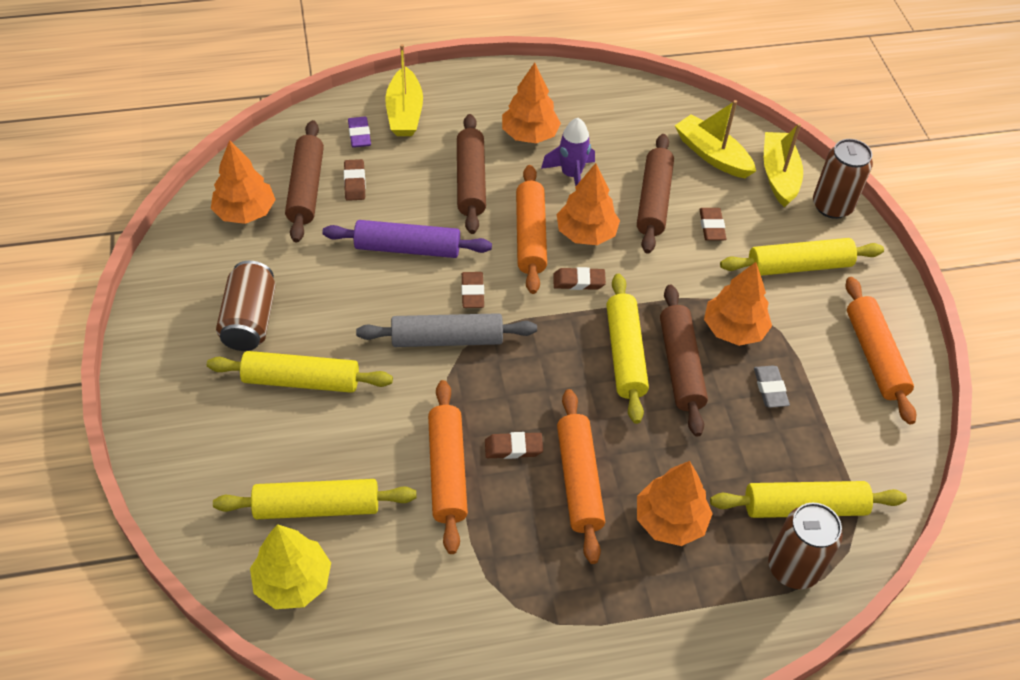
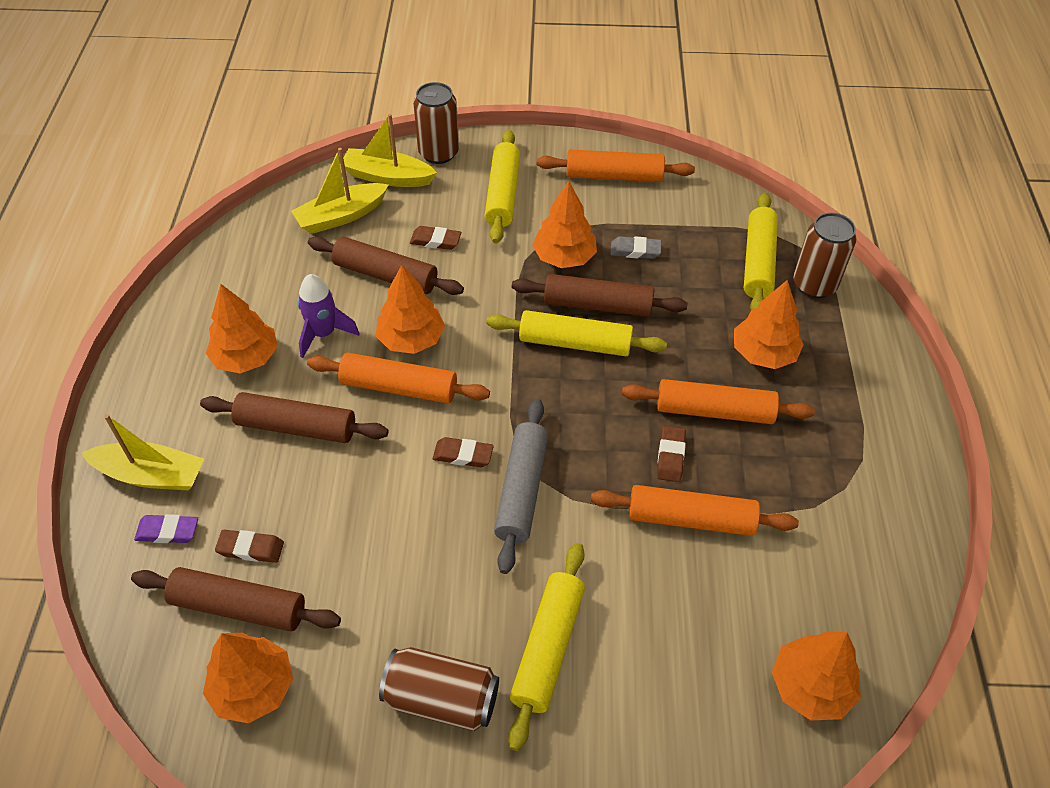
camera: 75 degrees left, 0 degrees up
(293, 581) = (810, 687): yellow tree -> orange tree
(317, 507) = (721, 651): yellow rolling pin -> none
(407, 248) = (378, 507): purple rolling pin -> none
(578, 281) = (474, 359): brown eraser -> none

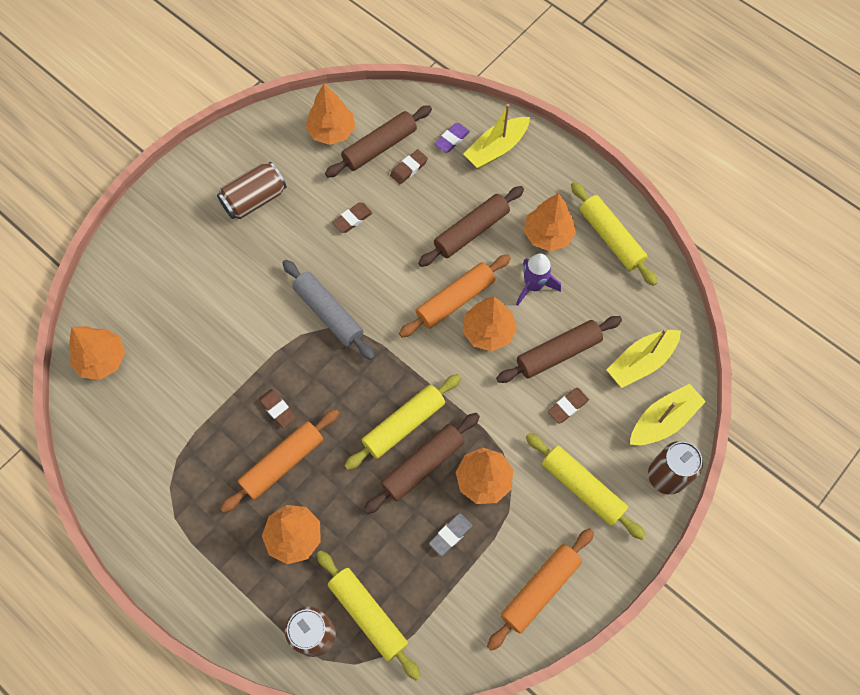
camera: 130 degrees right, 15 degrees up
(341, 216) = (641, 362): yellow boat -> yellow boat turned 135 degrees counterclockwise
(463, 455) = (378, 300): brown eraser -> brown eraser (352, 219)
(547, 648) = (234, 260): yellow rolling pin -> yellow rolling pin (611, 238)
(691, 519) = (232, 384): orange rolling pin -> none

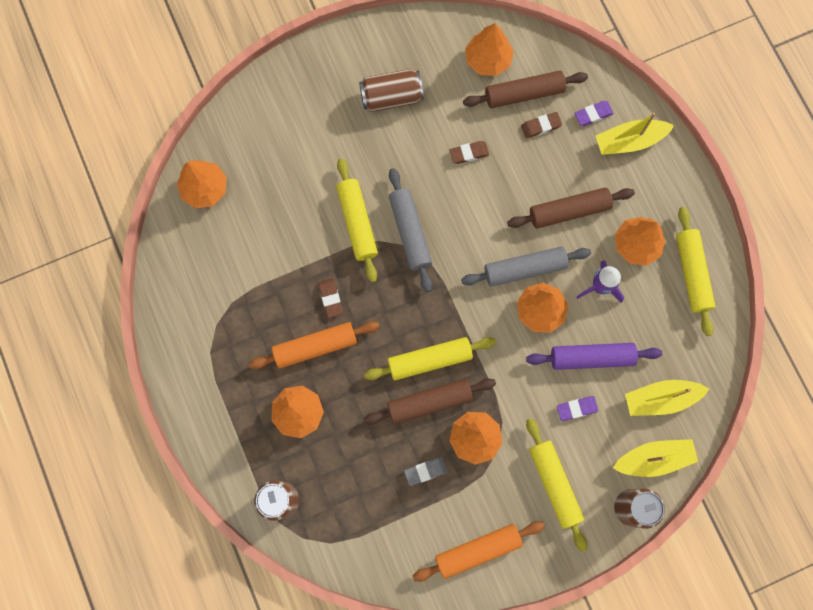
camera: 25 degrees right, 10 degrees up
(368, 614) = (330, 504): yellow rolling pin -> yellow rolling pin (357, 222)
(455, 300) = (524, 269): orange rolling pin -> grey rolling pin
(558, 353) = (591, 358): brown rolling pin -> purple rolling pin
(567, 406) = (576, 408): brown eraser -> purple eraser

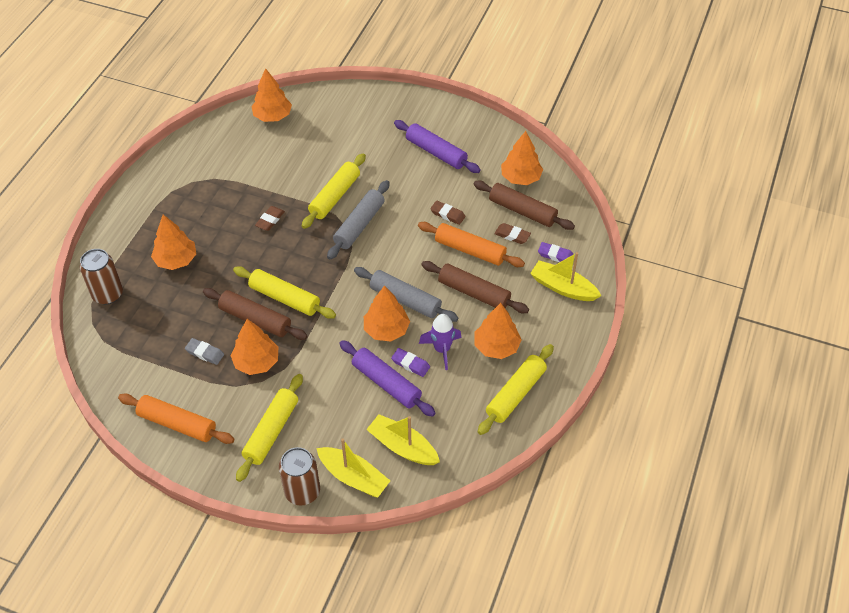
camera: 45 degrees right, 25 degrees down
(315, 347) = (229, 236): orange rolling pin -> orange rolling pin (470, 250)
(391, 97) = (436, 152): brown can -> purple rolling pin
(576, 408) = (340, 402): purple eraser -> purple eraser (410, 364)

